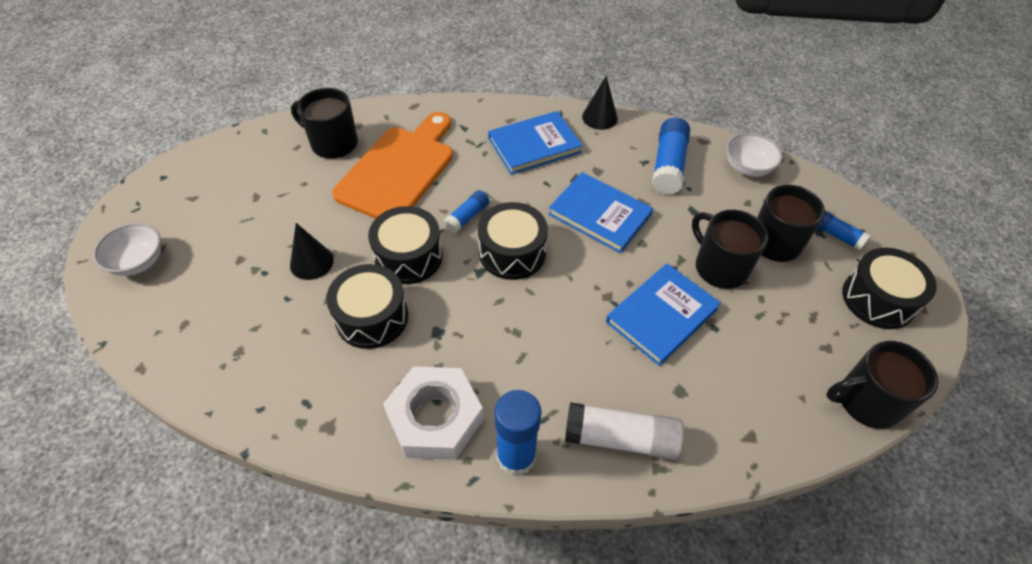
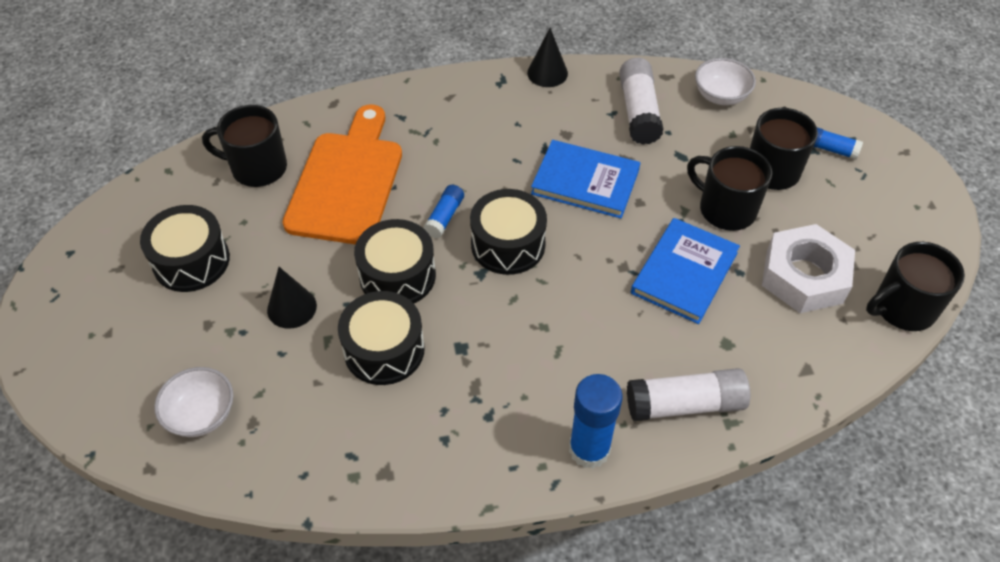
camera: 15 degrees left, 0 degrees up
(138, 262) = (88, 356): white bowl -> white bowl (201, 414)
(435, 418) = (493, 435): white nut -> white nut (804, 276)
(534, 145) = (487, 120): blue book -> none
(668, 165) = (638, 111): blue glue stick -> white glue stick
(878, 299) = (887, 205): black drum -> black drum (191, 261)

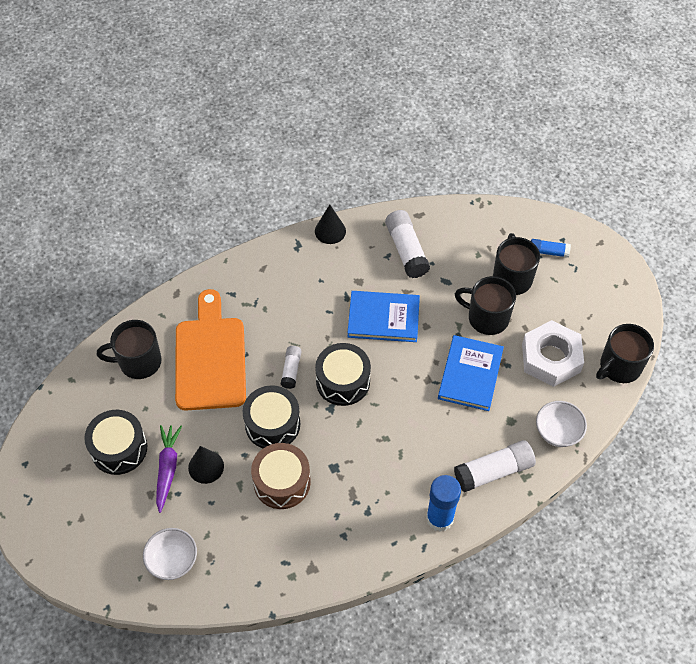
camera: 15 degrees left, 5 degrees up
(242, 298) = (167, 468): none -> purple carrot
(384, 349) = (282, 482): black drum -> brown drum
(444, 217) = (291, 370): blue glue stick -> white glue stick
(720, 96) = (462, 223): white bowl -> white bowl (558, 431)

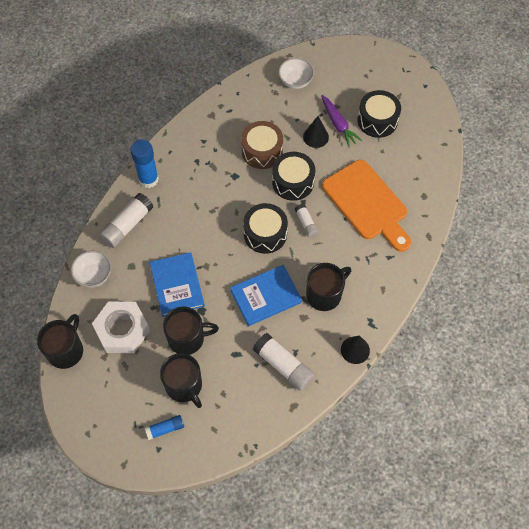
camera: 150 degrees right, 5 degrees up
(139, 362) = (412, 176): black mug -> black mug (324, 295)

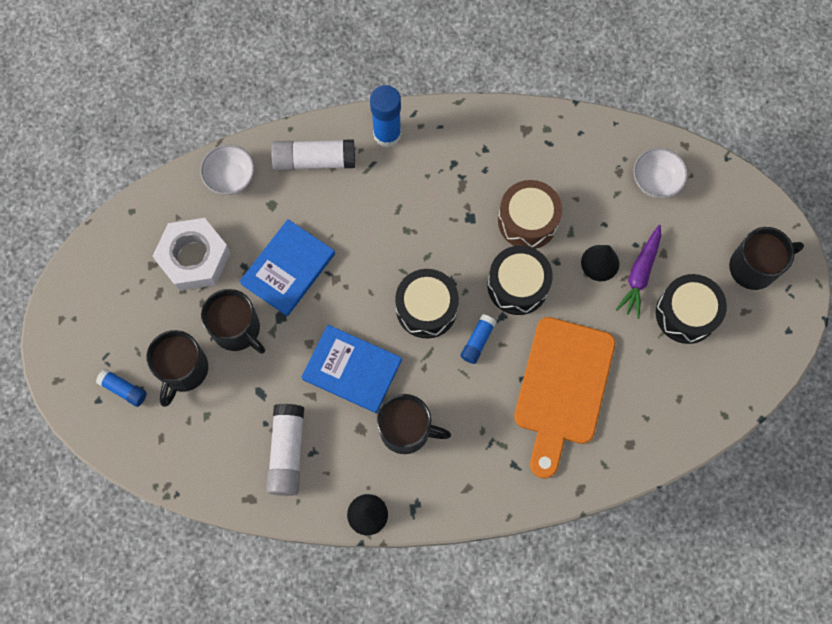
camera: 50 degrees right, 10 degrees up
(66, 350) = (128, 223): black mug -> black mug (754, 267)
(306, 223) = (477, 341): white glue stick -> blue glue stick

